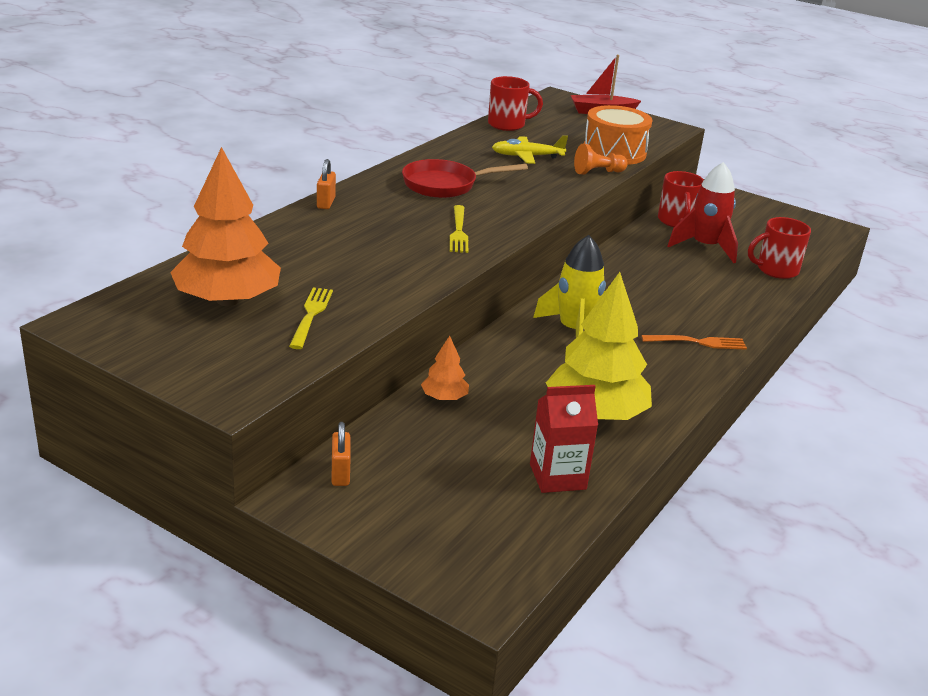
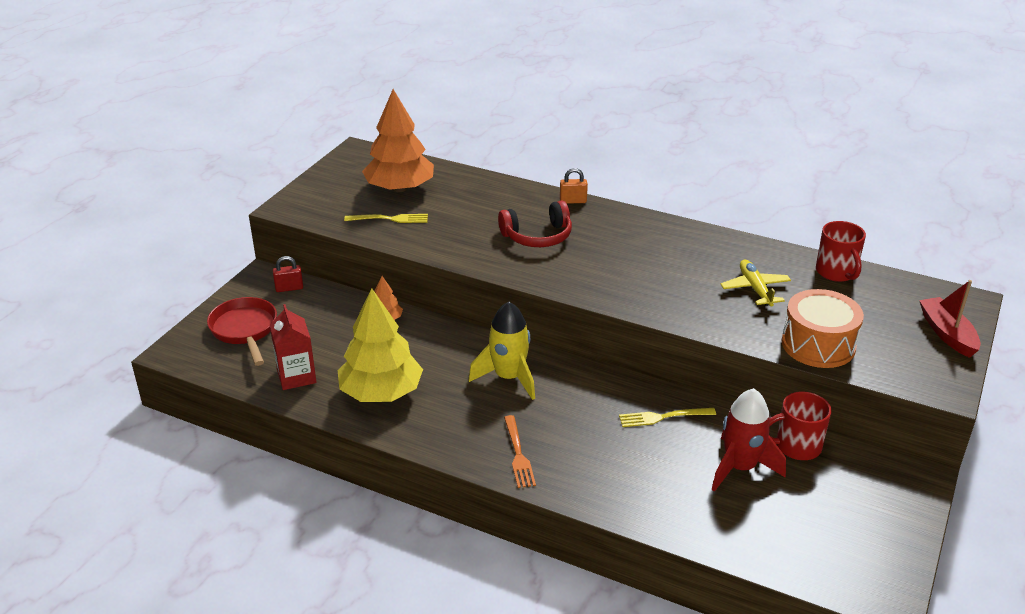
camera: 85 degrees right, 5 degrees up
(340, 473) = (289, 288): orange padlock -> red padlock
(396, 232) = (537, 236): none -> red headphones
(445, 185) = (647, 250): red pan -> red pan (245, 330)
(458, 231) = (555, 264): yellow fork -> yellow fork (663, 417)
(597, 172) = (748, 334): orange pawn -> none
(776, 270) = (714, 525): red mug -> none

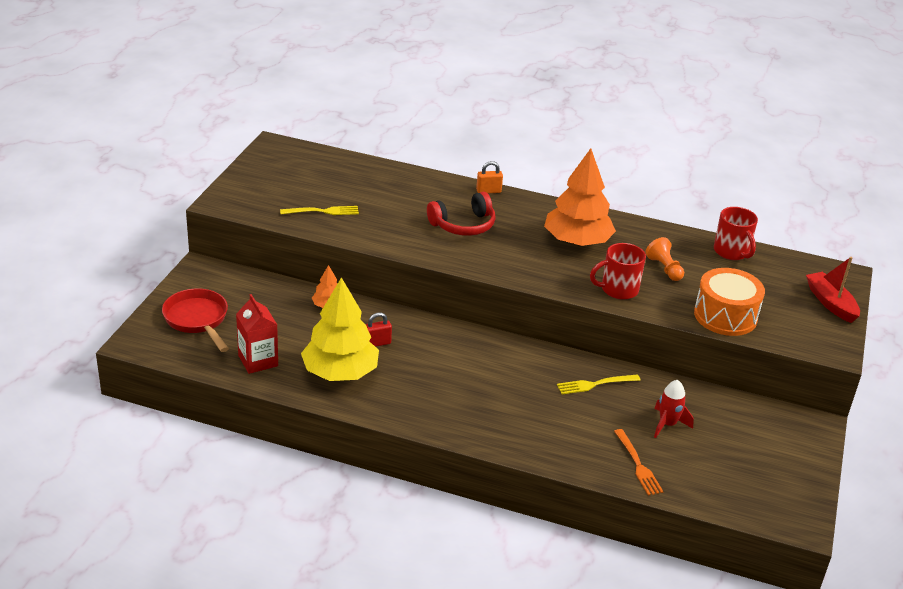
camera: 10 degrees left, 0 degrees up
(289, 288) = (229, 279): red padlock -> red padlock (377, 343)
(400, 188) = (324, 181): orange tree -> orange tree (577, 241)
(508, 377) = (453, 355): yellow rocket -> none
(518, 454) = (475, 421): orange fork -> orange fork (638, 464)
(740, 467) = (667, 424): red rocket -> red rocket, size x0.65
(755, 289) = (664, 268): yellow plane -> orange pawn
(796, 446) = (712, 404): red mug -> red mug (618, 290)

